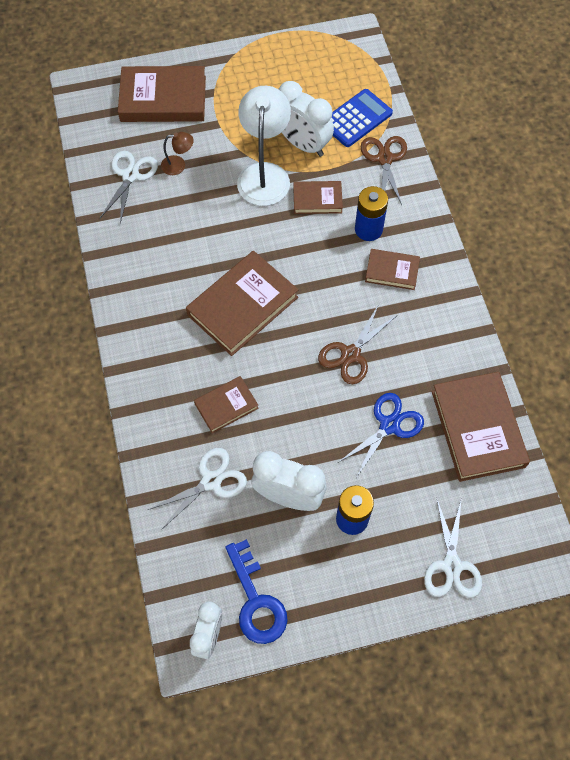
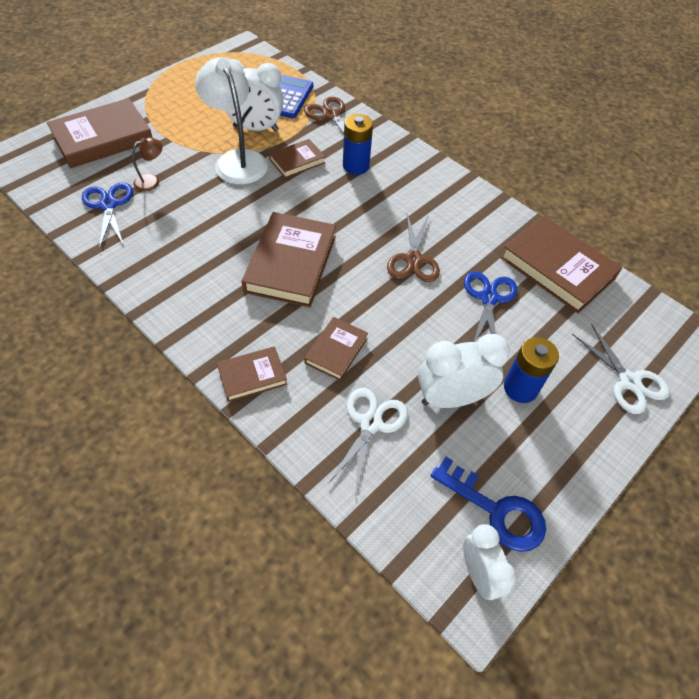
camera: 35 degrees left, 10 degrees down
(130, 176) = (109, 205): white scissors -> blue scissors
(392, 271) = (398, 187): brown book -> brown book (252, 376)

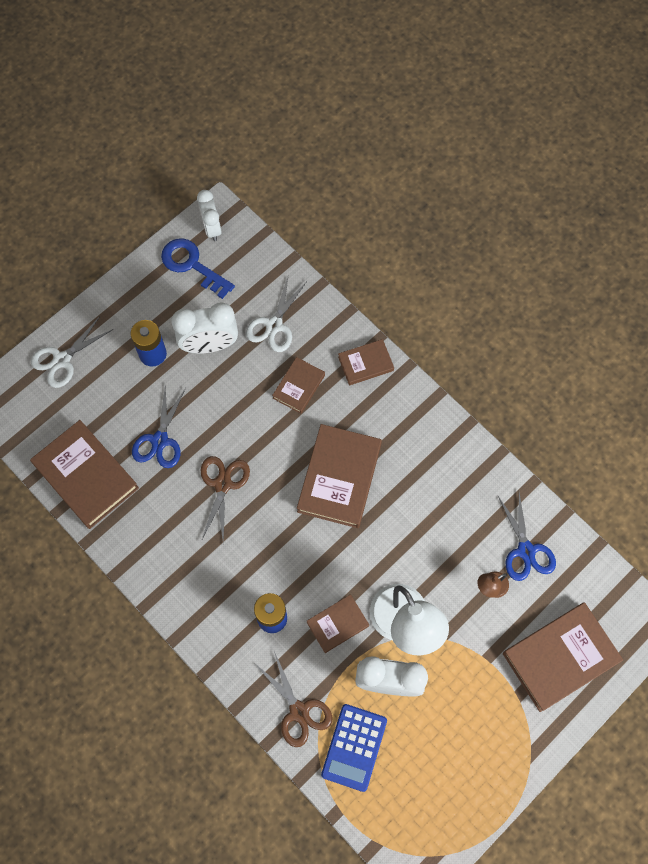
camera: 175 degrees left, 15 degrees up
(629, 381) = (62, 360): white scissors -> white scissors turned 105 degrees counterclockwise

